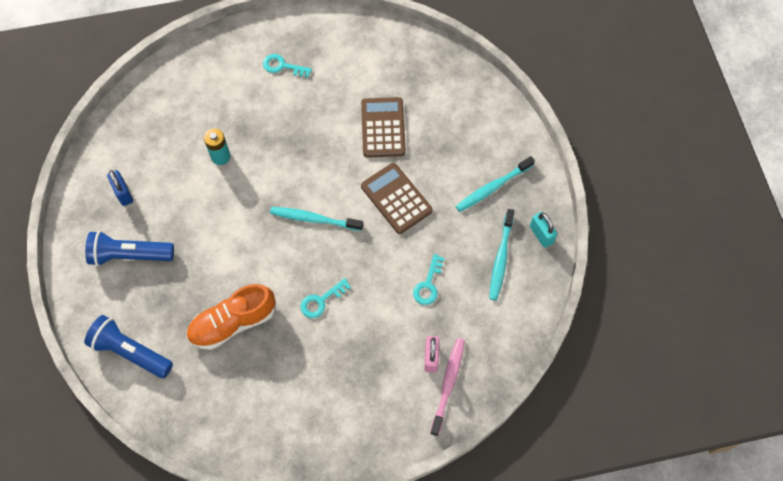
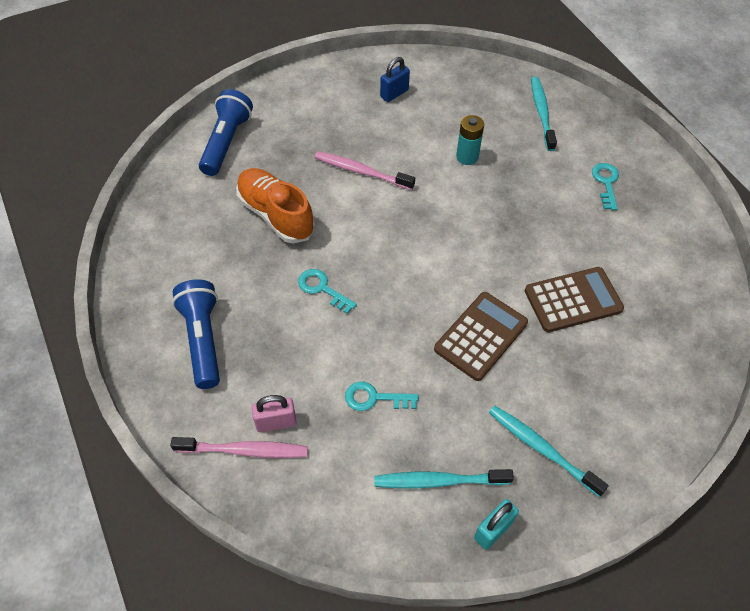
camera: 75 degrees right, 10 degrees down
(129, 255) = (328, 115): blue flashlight -> blue flashlight (202, 339)
(207, 243) = (361, 171): none -> pink toothbrush
(314, 219) = (422, 258): turquoise toothbrush -> turquoise toothbrush (541, 113)

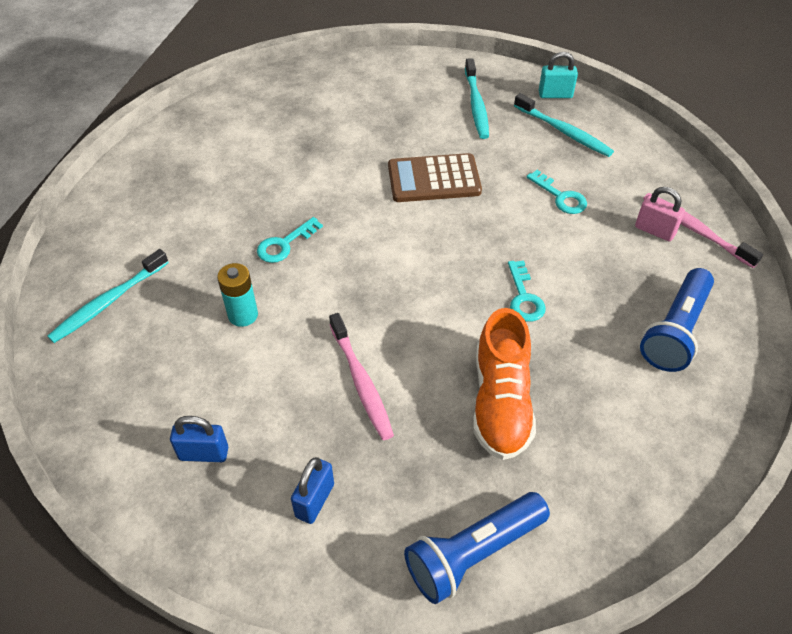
camera: 135 degrees left, 5 degrees down
(321, 112) = (315, 500): none -> blue padlock
(573, 300) = (335, 154): brown calculator -> none
(606, 183) = (172, 204): turquoise key -> turquoise key (284, 244)

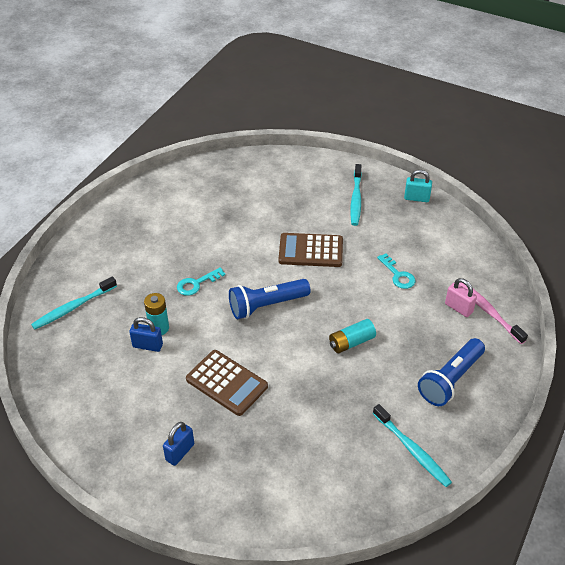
camera: 10 degrees right, 5 degrees down
(204, 453) = (116, 413): blue padlock -> blue padlock (147, 346)
(361, 382) = (227, 383): pink toothbrush -> brown calculator
(473, 554) = (272, 500): blue flashlight -> blue flashlight (266, 306)
(501, 402) = (316, 409): orange shoe -> none
(524, 297) = (351, 342): turquoise key -> turquoise battery
(564, 132) = (415, 227): turquoise toothbrush -> turquoise toothbrush (412, 450)

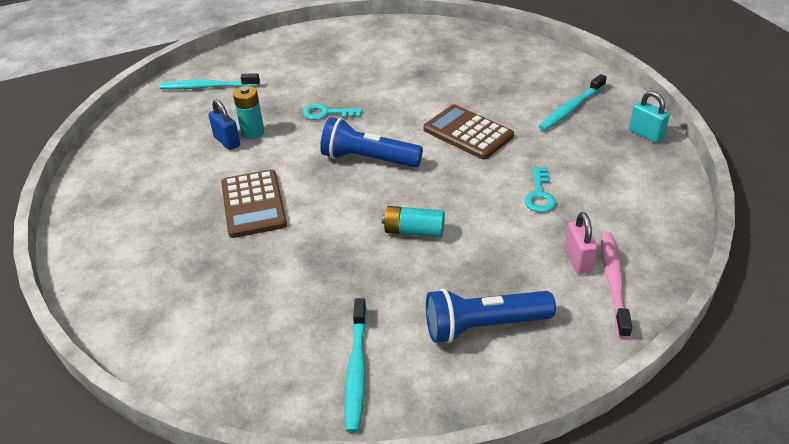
camera: 40 degrees right, 5 degrees down
(180, 452) = (146, 238): blue padlock -> none

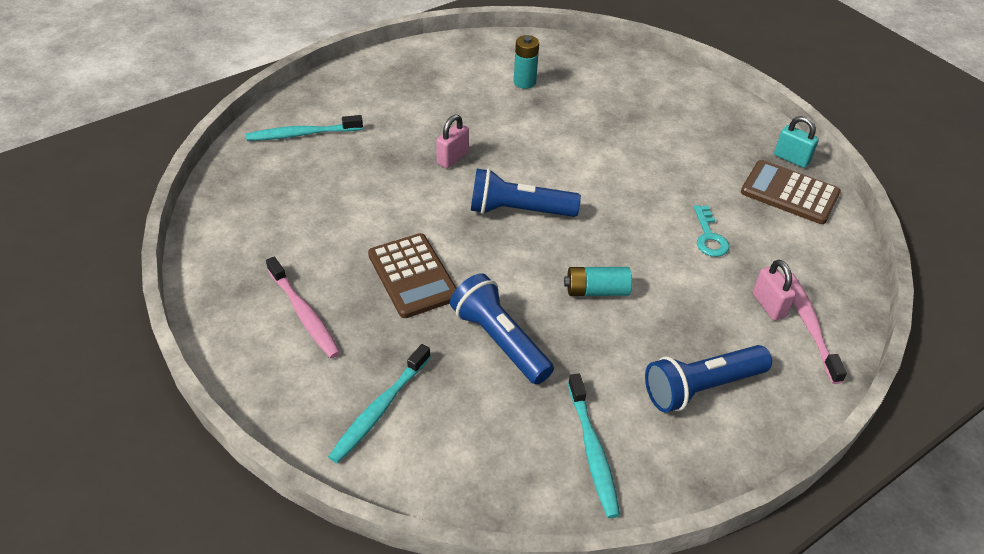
camera: 15 degrees left, 5 degrees up
(149, 226) = (304, 314): none -> pink toothbrush
(227, 141) = (352, 202): blue padlock -> none
(253, 132) = (378, 188): turquoise battery -> turquoise battery (524, 82)
(308, 265) = (499, 340): none -> blue flashlight
(326, 113) = (452, 158): turquoise key -> pink padlock
(468, 133) = (613, 171): brown calculator -> brown calculator (789, 193)
(571, 108) = (709, 134): turquoise toothbrush -> turquoise toothbrush (379, 409)

